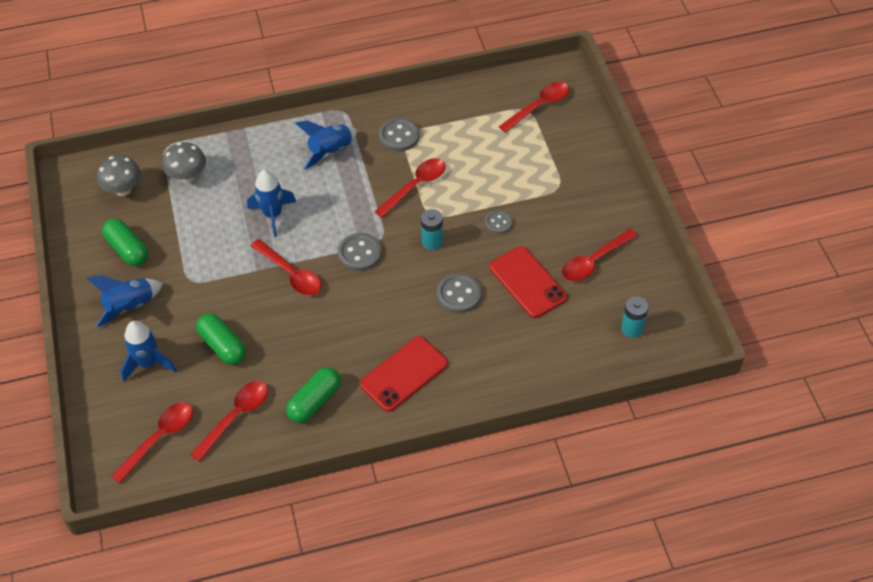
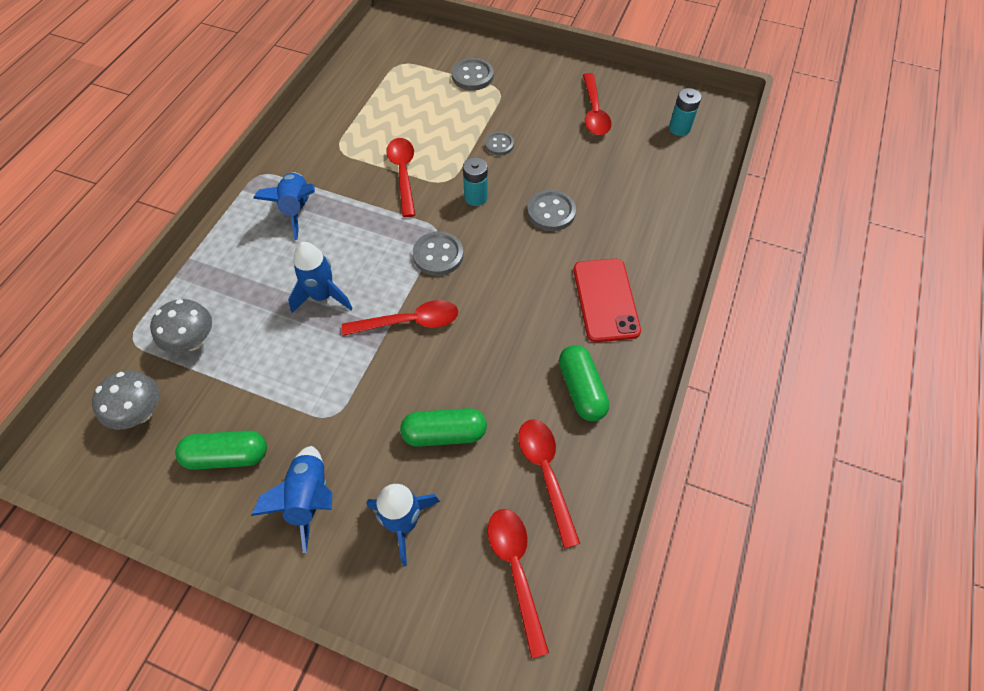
camera: 55 degrees left, 5 degrees up
(399, 136) = (335, 153): grey button -> grey button (472, 76)
(527, 282) = (578, 162): red phone -> none
(539, 106) = (405, 55): red spoon -> none

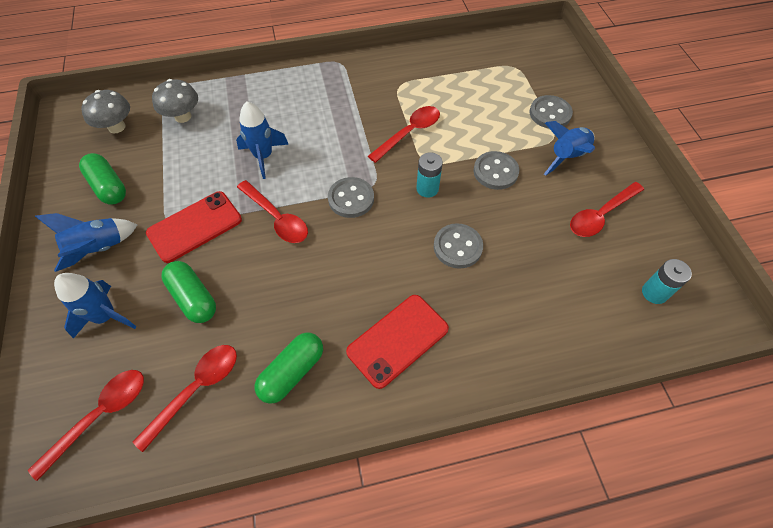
camera: 55 degrees right, 0 degrees up
(297, 209) = (326, 98): blue rocket -> blue rocket (567, 157)
(358, 395) = (195, 226): none -> red phone
(499, 144) = (495, 172): grey button -> grey button, size x1.54

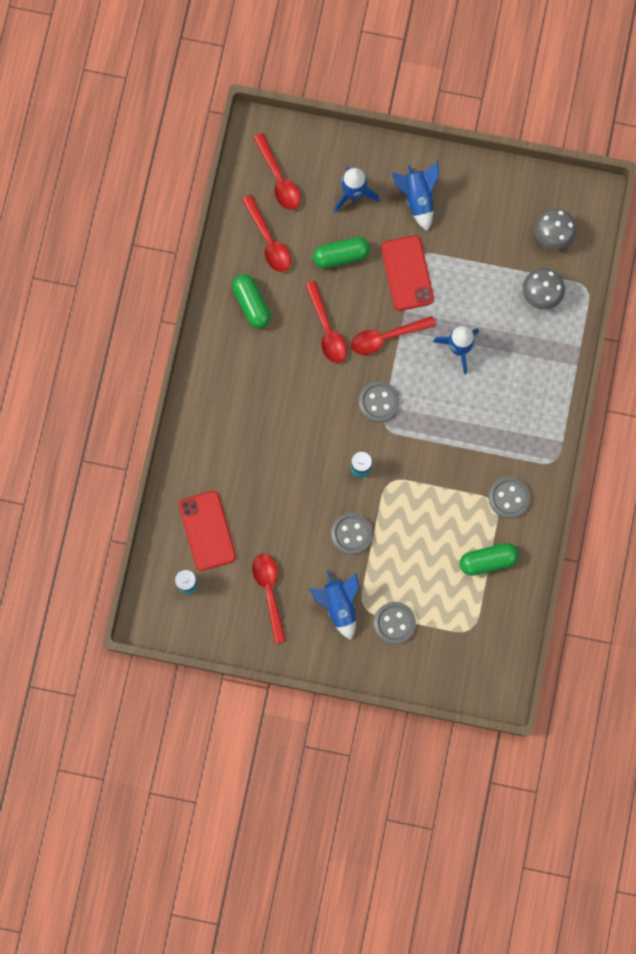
camera: 115 degrees right, 20 degrees up
(108, 187) = (481, 216): green capsule -> green capsule (488, 560)
(397, 340) = (241, 382): red phone -> red phone (207, 530)
(409, 133) = (429, 483): red spoon -> red spoon (327, 329)
(457, 247) = (294, 462): grey button -> grey button (509, 497)

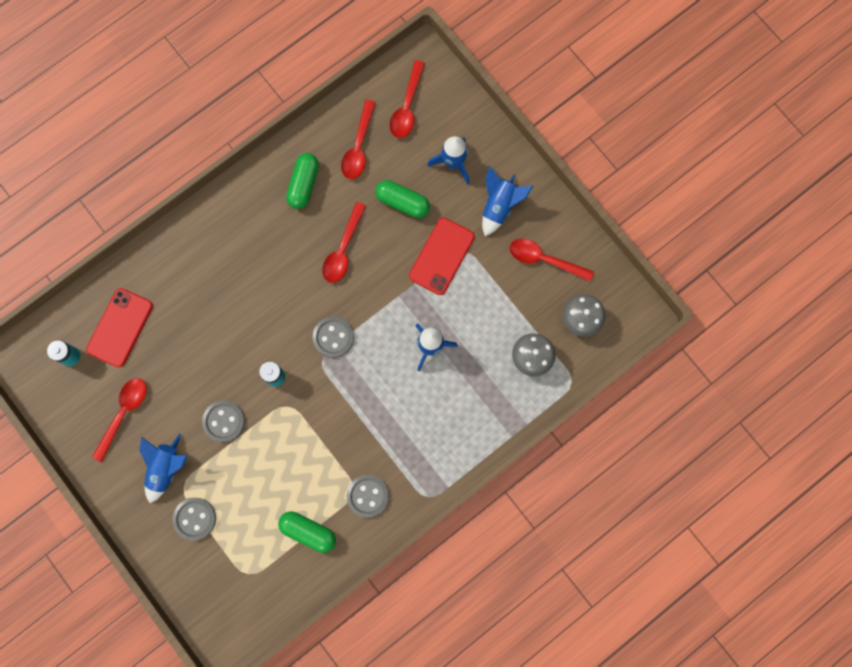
camera: 40 degrees right, 0 degrees up
(386, 337) = (382, 292): red spoon -> red spoon (544, 259)

